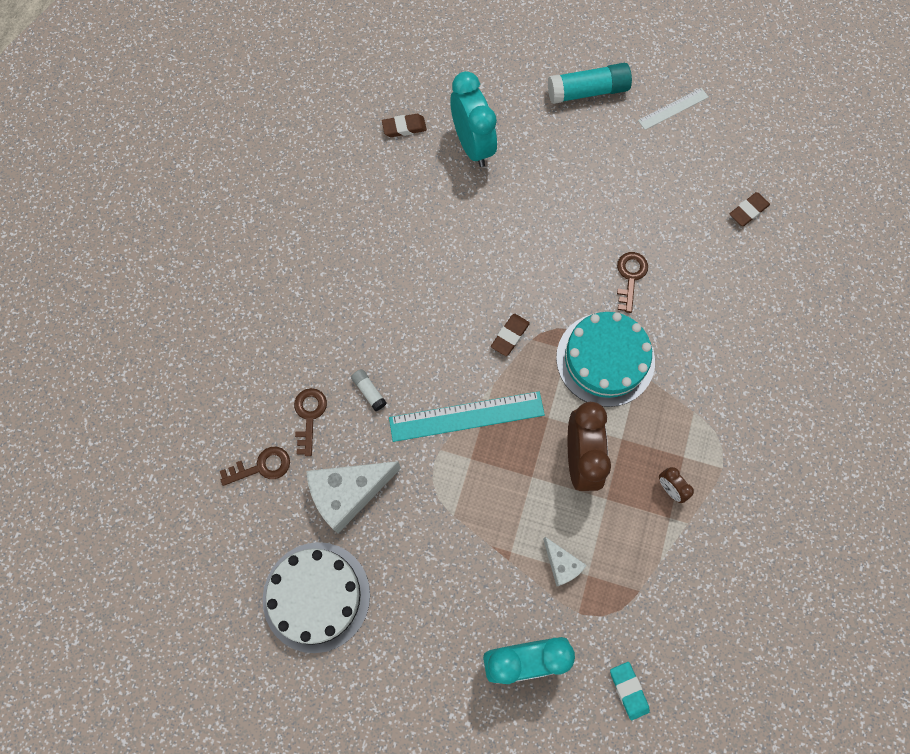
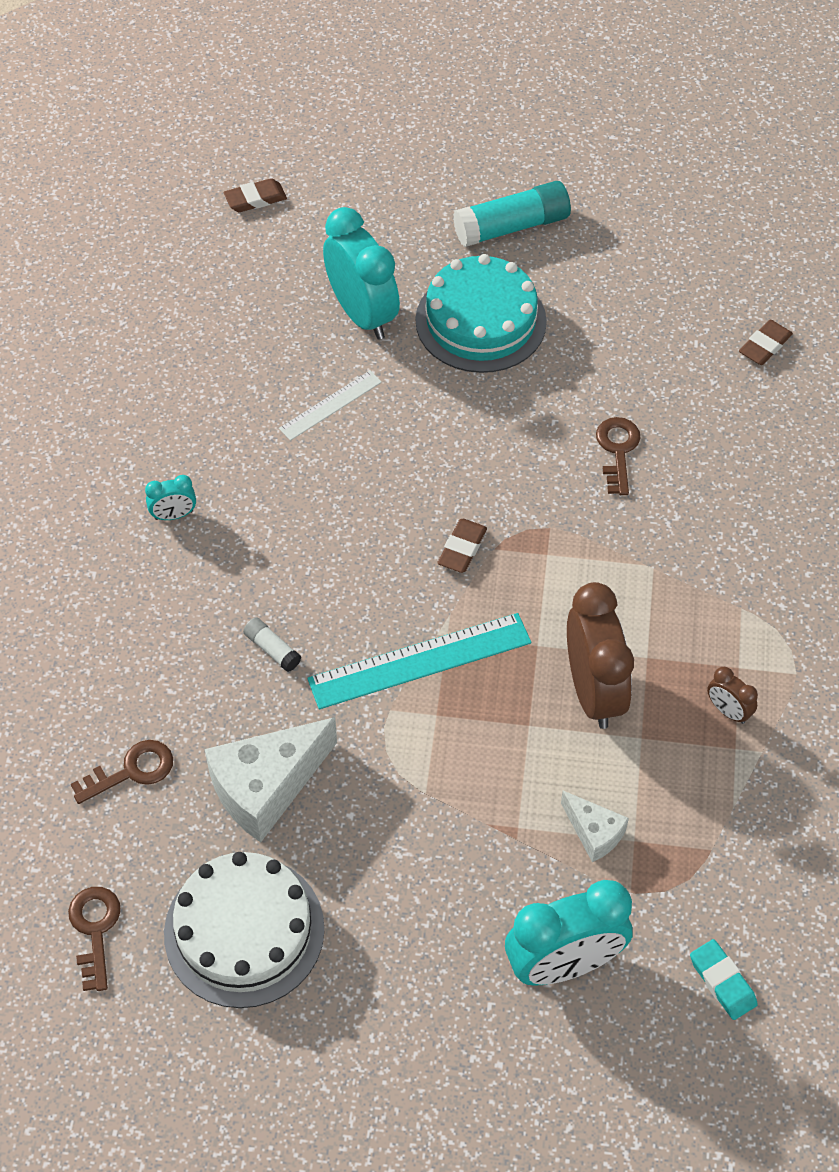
camera: 10 degrees left, 15 degrees down
(309, 416) = (190, 694): brown key -> brown key (95, 930)
(320, 280) = (174, 515): none -> turquoise clock
(404, 127) = (260, 304): brown eraser -> brown eraser (255, 199)
(605, 359) = (603, 559): turquoise cake -> turquoise cake (481, 321)
(673, 108) = (635, 233): white ruler -> white ruler (330, 405)

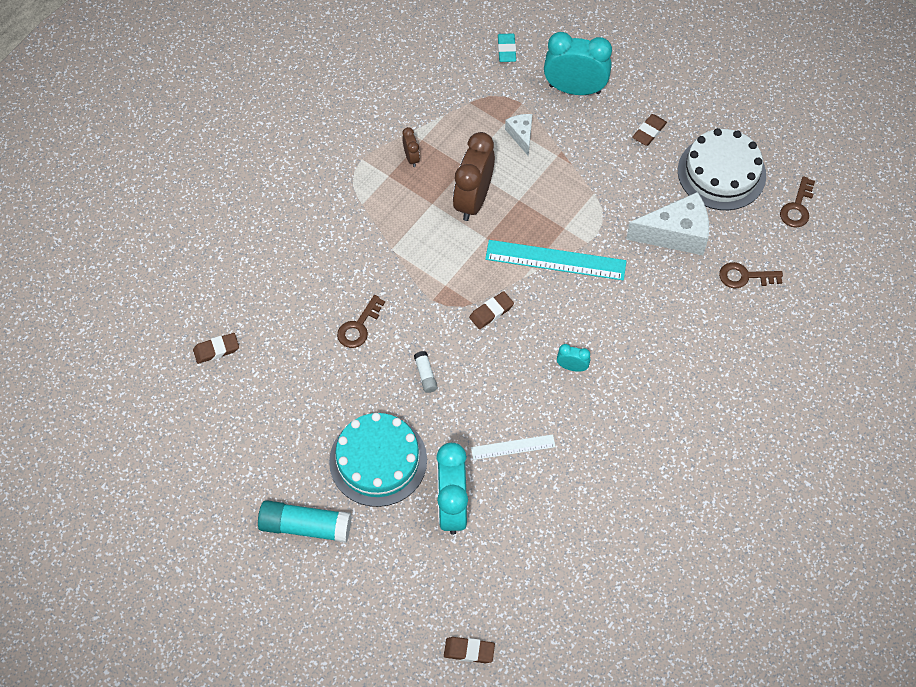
camera: 150 degrees left, 5 degrees up
(174, 515) = (651, 419): turquoise clock -> turquoise clock (572, 367)
(272, 649) = (634, 306): white glue stick -> white glue stick (425, 375)
(398, 946) = (649, 132): none -> brown eraser

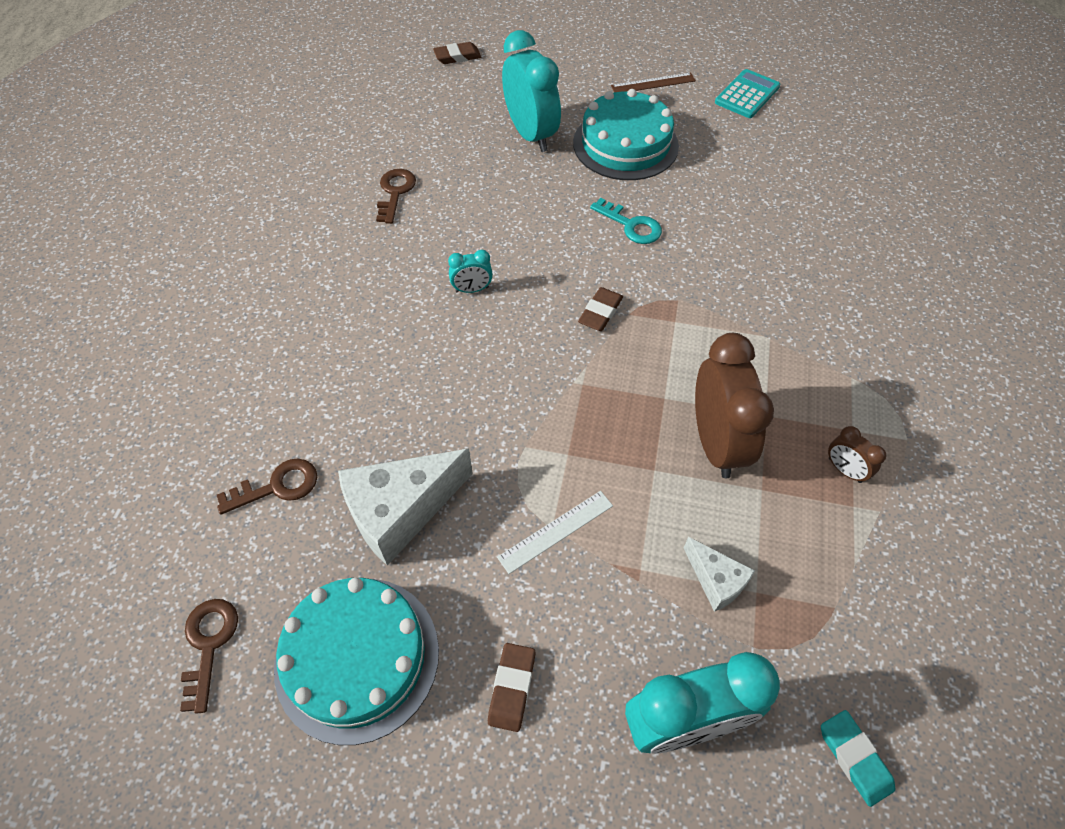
camera: 155 degrees right, 5 degrees down
(216, 350) = (858, 173): brown eraser -> none
(233, 474) = (747, 95): none -> turquoise calculator
(305, 526) = (653, 83): turquoise glue stick -> brown ruler
(359, 327) = (737, 243): brown key -> brown key (395, 192)
(425, 375) = (631, 225): white glue stick -> turquoise key
(513, 447) = (498, 196): white ruler -> white ruler (556, 531)
(555, 260) = (556, 404): turquoise ruler -> none
(721, 173) = (357, 657): white cake -> turquoise cake

